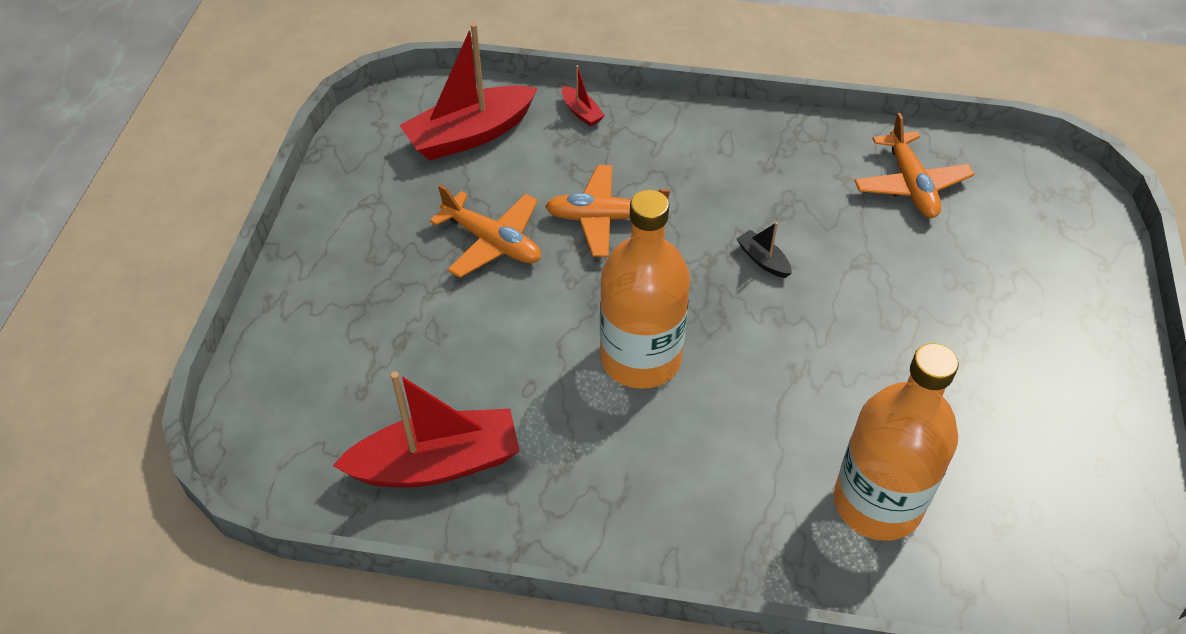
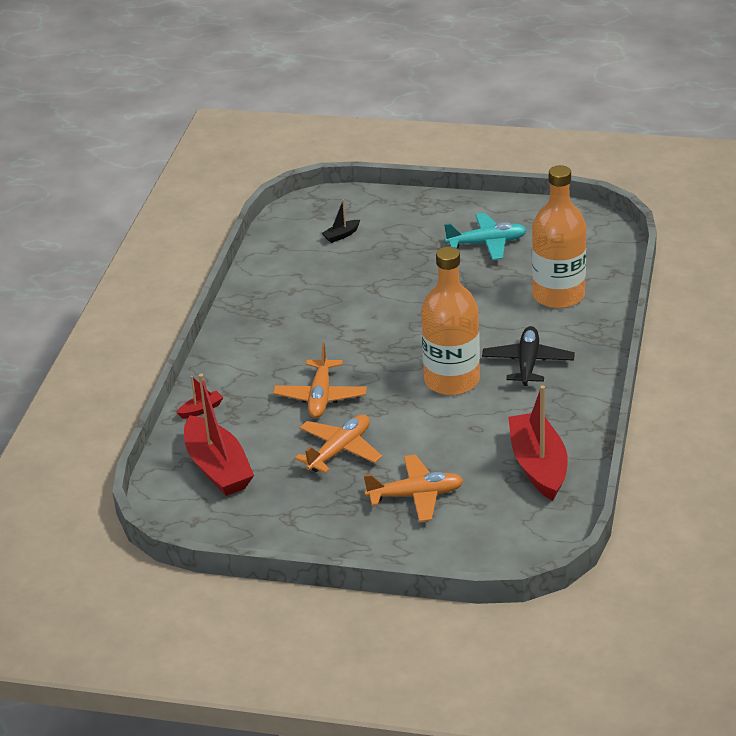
camera: 85 degrees left, 15 degrees down
(685, 455) = (528, 363): none -> black plane
(763, 260) = (367, 327): black boat -> black boat (341, 235)
(910, 185) = (303, 263): orange plane -> orange plane (415, 495)
(1012, 402) = (487, 243): none -> turquoise plane

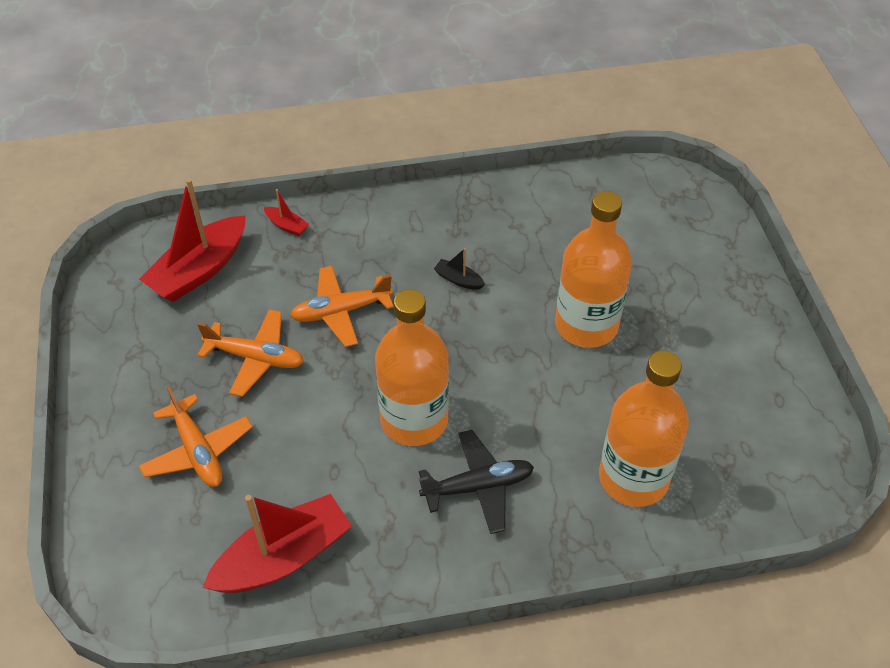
camera: 65 degrees right, 15 degrees up
(341, 235) = (640, 232): black boat -> black boat (458, 280)
(414, 282) = (586, 325): none -> orange bottle
(487, 243) = (702, 370): turquoise plane -> none

